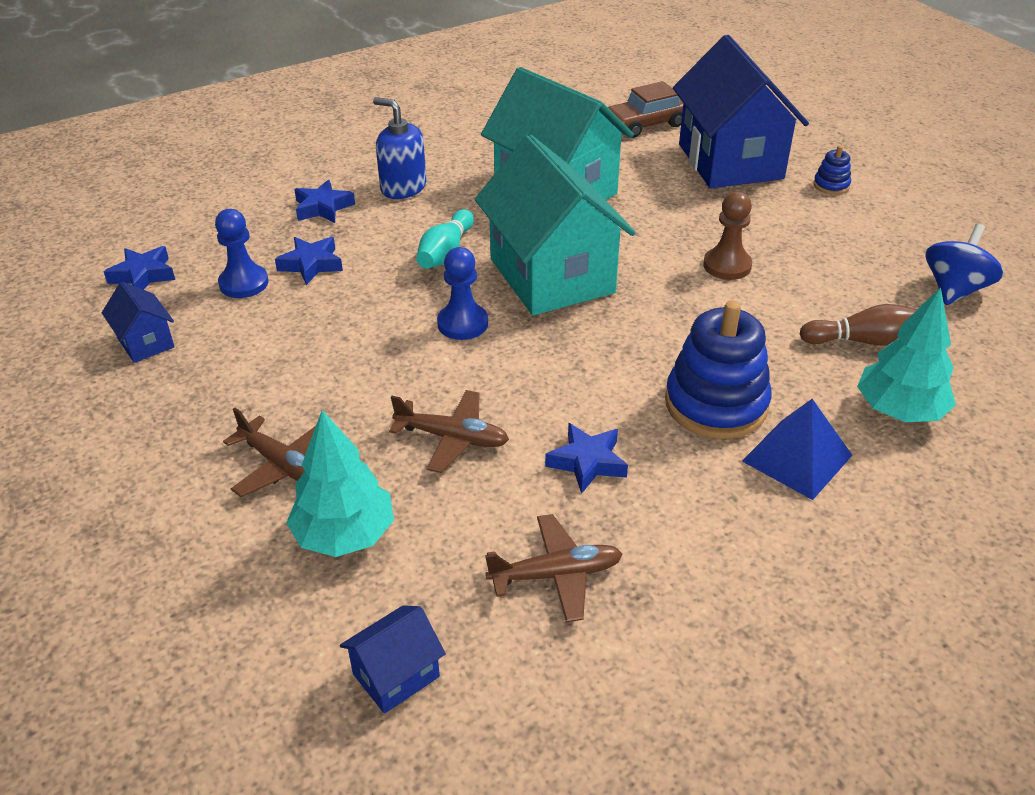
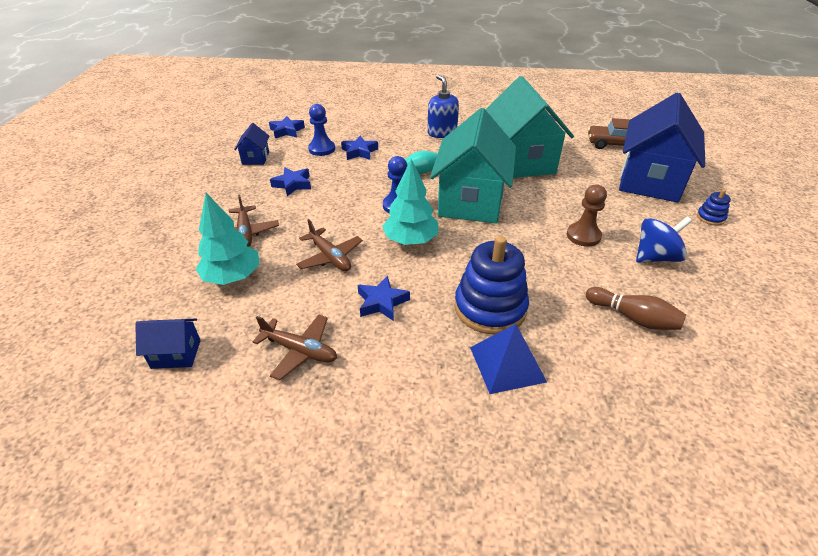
camera: 35 degrees right, 0 degrees up
(323, 207) = (393, 129): blue star -> blue star (293, 184)
(899, 411) = (612, 372): turquoise tree -> turquoise tree (410, 240)
(954, 289) = (743, 317): blue spinning top -> blue spinning top (655, 257)

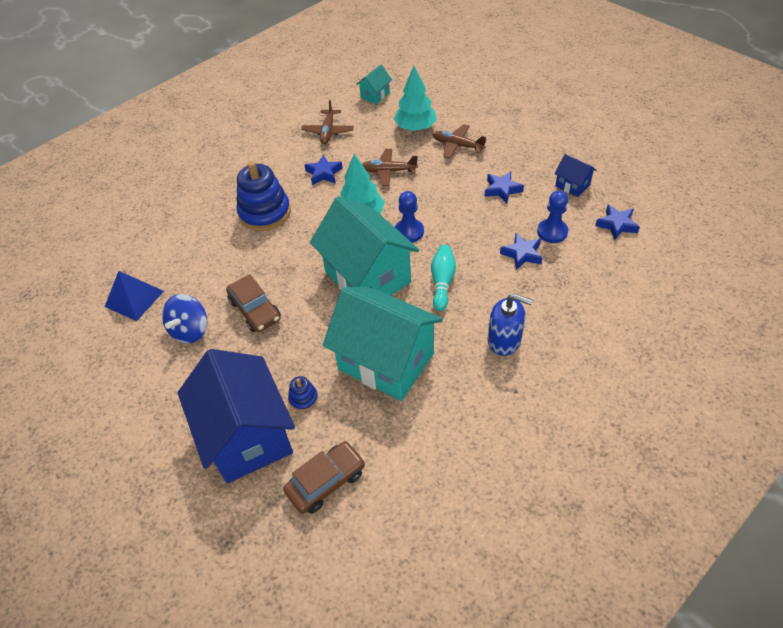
camera: 135 degrees right, 10 degrees up
(176, 354) = (375, 95): blue house -> turquoise house
(300, 350) = (328, 131): brown plane -> brown plane turned 60 degrees counterclockwise
(507, 364) = (228, 194): blue pyramid -> blue pyramid (134, 298)
(583, 236) = (255, 310): brown pawn -> brown car
(633, 318) = (179, 267): brown bowling pin -> none
(710, 217) = (166, 419): blue stacking toy -> blue stacking toy (303, 398)

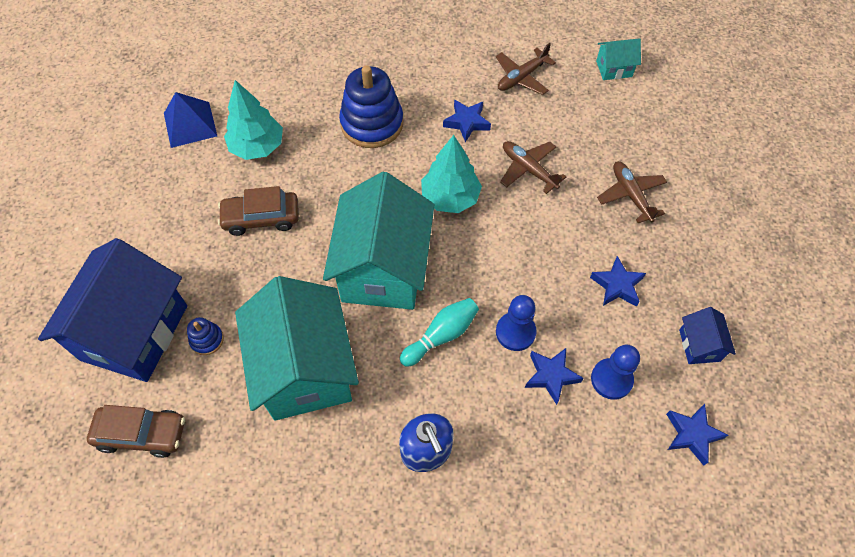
camera: 40 degrees right, 10 degrees up
(190, 330) = (197, 193): blue spinning top -> none
(255, 310) = (261, 218): brown car -> brown car turned 75 degrees clockwise
(409, 232) = (472, 253): blue pawn -> blue pawn (515, 332)
(415, 127) = (612, 139): turquoise tree -> turquoise tree (257, 147)

